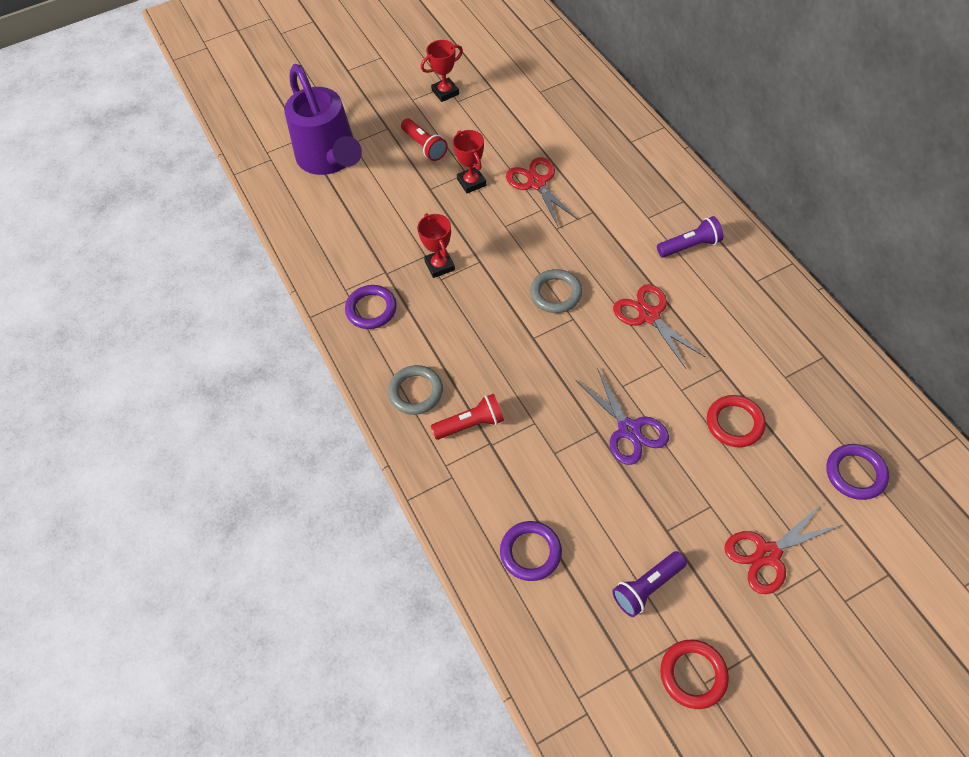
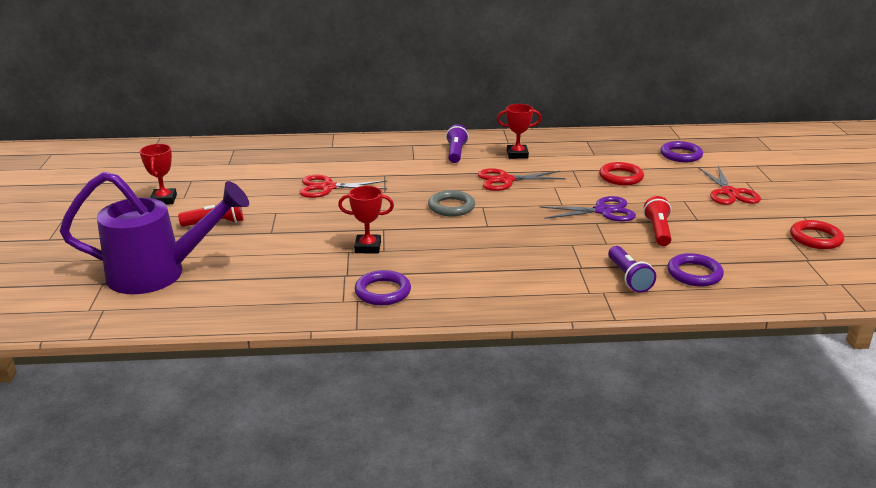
camera: 70 degrees left, 30 degrees down
(416, 392) = (500, 289): grey ring -> none
(471, 182) = (290, 212): red trophy -> red trophy (517, 154)
(471, 424) = (554, 271): red flashlight -> red flashlight (658, 231)
(647, 587) = (741, 237): purple flashlight -> purple flashlight (628, 278)

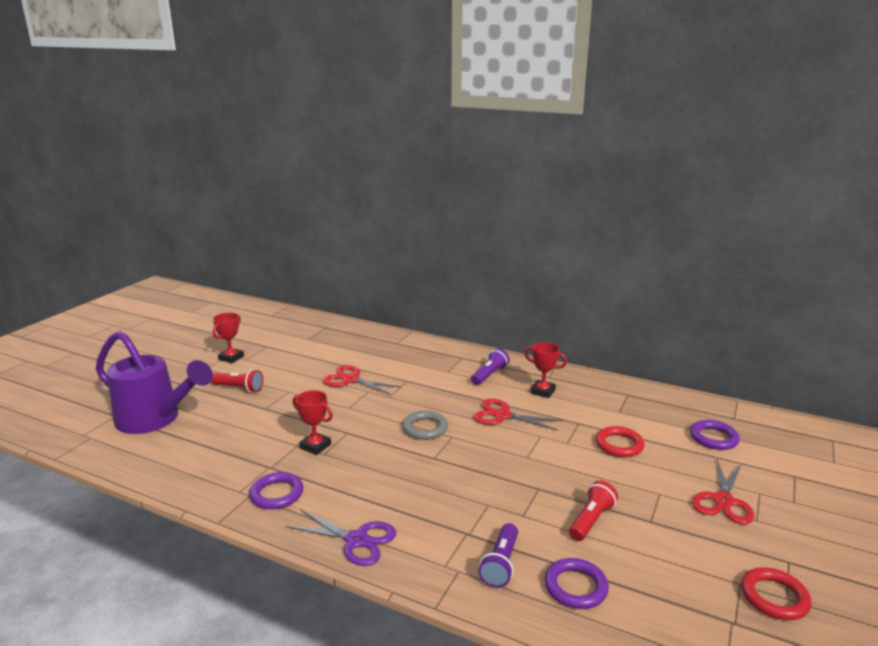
camera: 30 degrees right, 5 degrees down
(603, 211) = (559, 478): purple scissors -> purple scissors (356, 540)

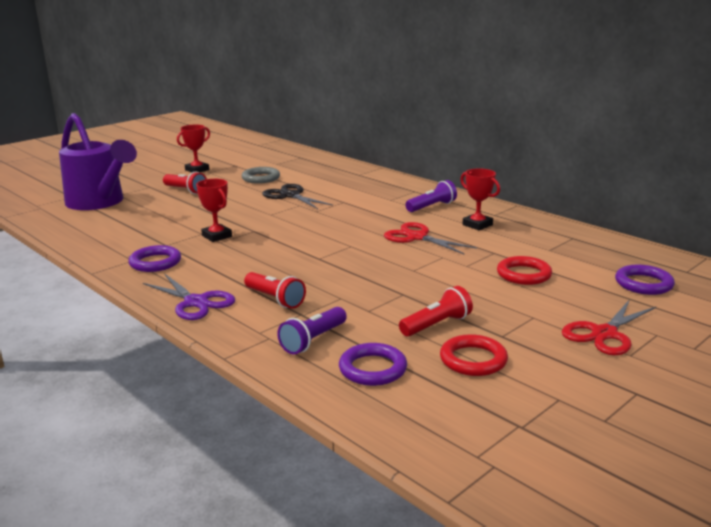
camera: 20 degrees right, 0 degrees up
(350, 380) = (290, 195): red scissors -> black scissors
(425, 428) = (329, 237): grey ring -> grey ring (261, 178)
(430, 519) = (275, 299): none -> red flashlight
(774, 597) = (589, 416): red ring -> red ring (473, 360)

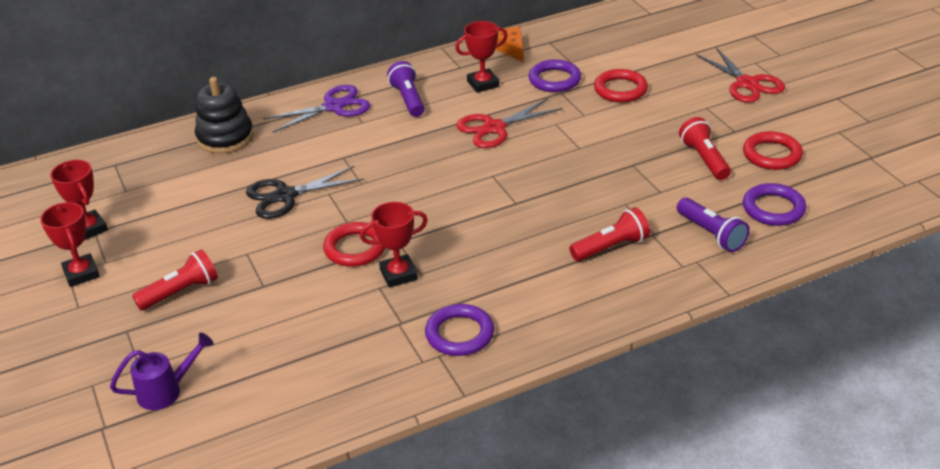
camera: 70 degrees left, 15 degrees up
(99, 203) = (167, 391): purple watering can -> purple watering can, size x0.44
(196, 302) = (595, 305): purple scissors -> purple scissors (334, 107)
(237, 164) = (89, 229): none -> red trophy
(241, 221) = (355, 248): none -> red ring
(261, 178) = (185, 213): grey ring -> none
(344, 172) = (225, 138): none -> black stacking toy
(542, 226) = (510, 49): none -> orange cheese
(643, 284) = (666, 39): purple ring -> purple ring (554, 80)

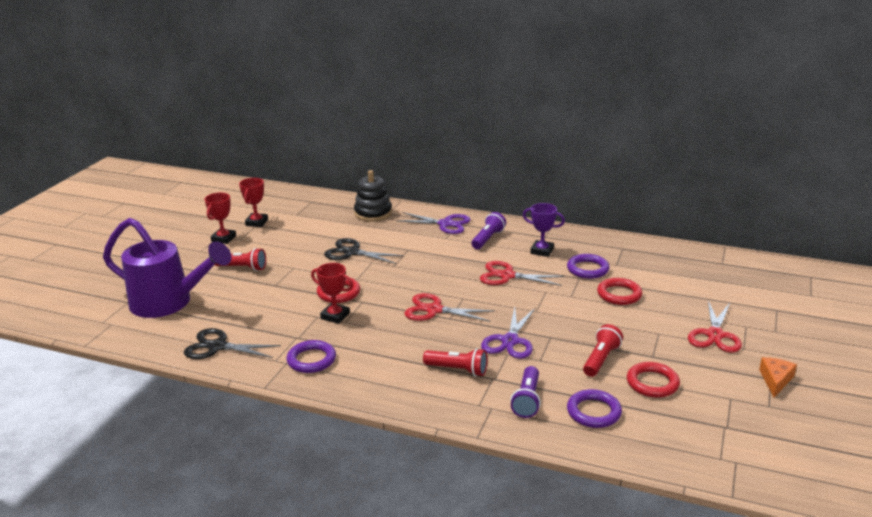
camera: 45 degrees right, 10 degrees down
(167, 391) = (170, 303): purple watering can -> purple watering can, size x2.28
(329, 394) = (217, 346): none -> black scissors
(483, 84) = (542, 251): red trophy -> purple trophy
(487, 204) = (434, 310): none -> red scissors
(510, 49) = (591, 241): orange cheese -> orange cheese (775, 380)
(607, 190) = (510, 341): none -> purple scissors

